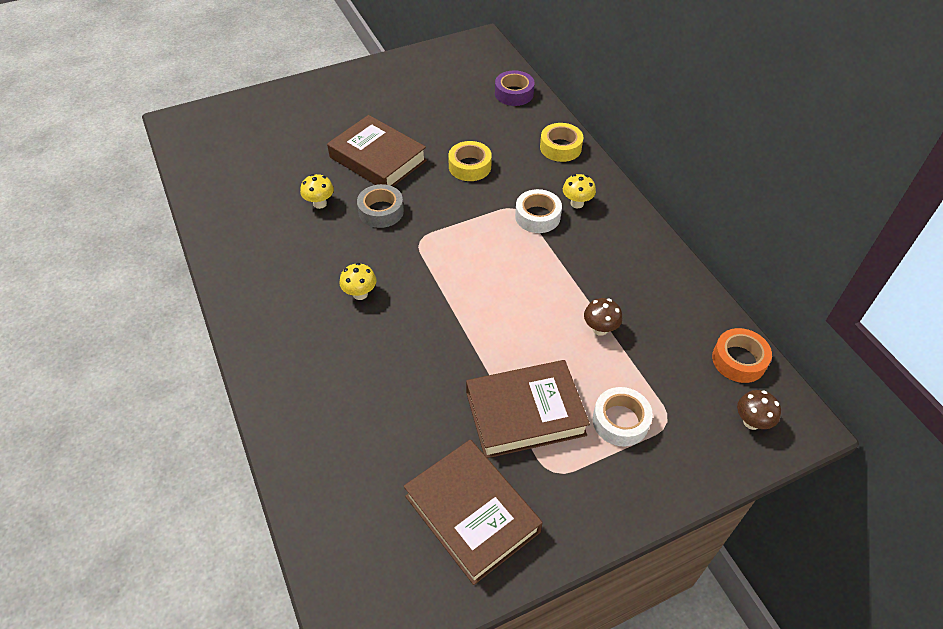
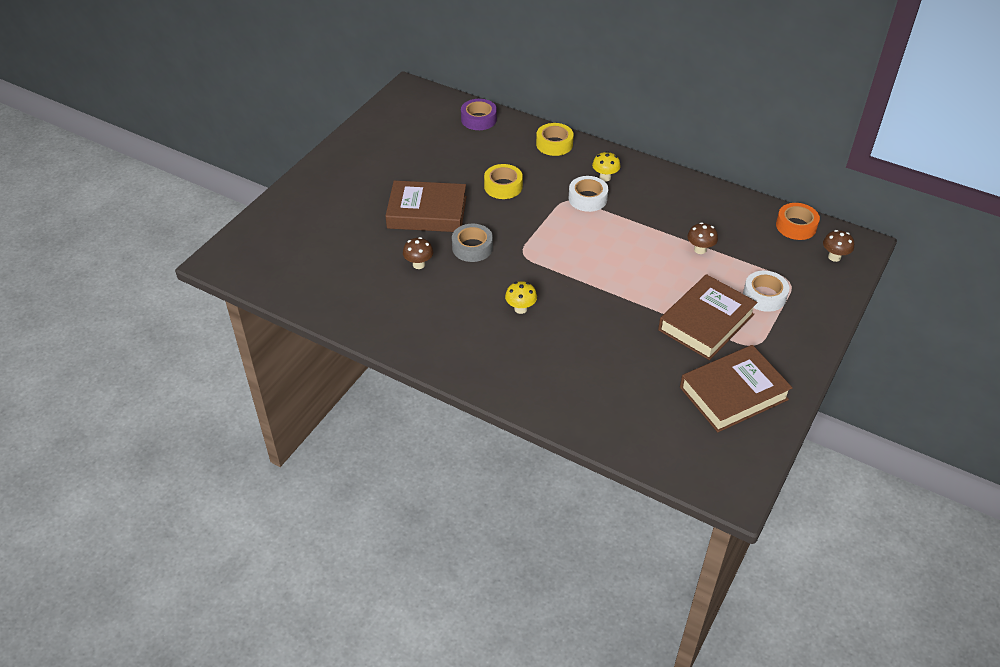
camera: 35 degrees left, 5 degrees down
(320, 203) = (419, 264): yellow mushroom -> brown mushroom
(472, 513) = (733, 393): brown book -> brown book turned 45 degrees counterclockwise

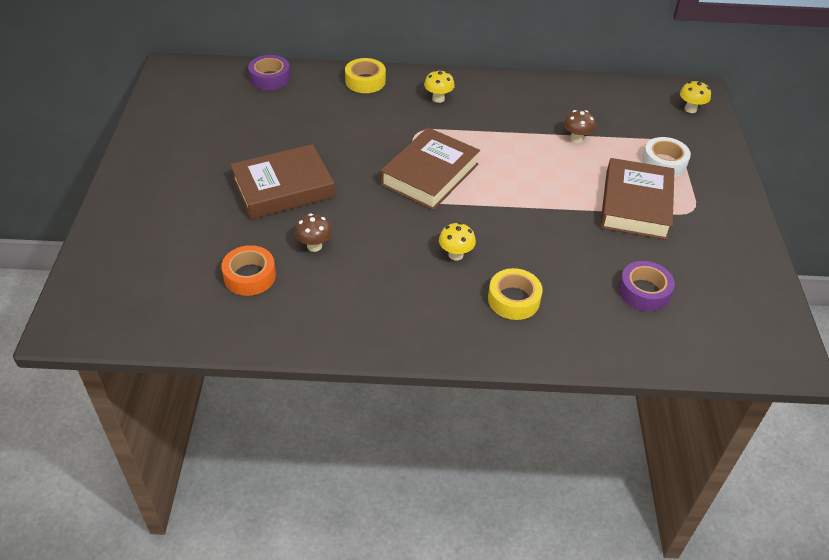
camera: 30 degrees left, 0 degrees up
(472, 247) = (359, 209): grey tape -> none
(503, 186) = (345, 137): yellow tape -> yellow tape (513, 299)
(587, 198) = (437, 123): white tape -> none
(652, 393) = (644, 291): none -> purple tape
(733, 393) = (712, 263): brown book -> brown book (429, 174)
(796, 226) = (638, 92): orange tape -> orange tape (250, 276)
(834, 257) = (690, 109): brown mushroom -> yellow mushroom

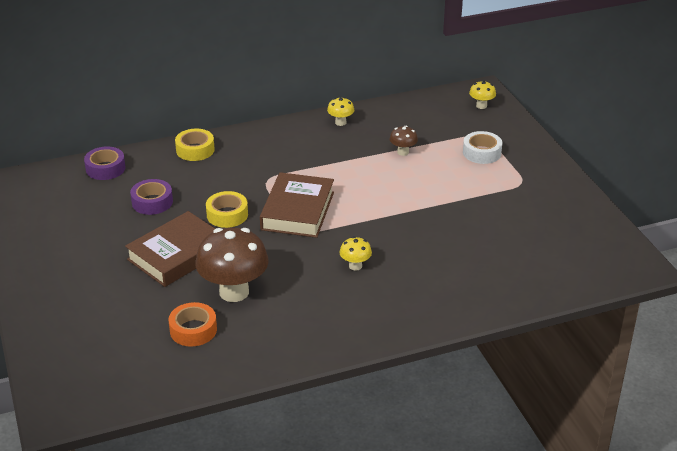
camera: 20 degrees left, 10 degrees down
(314, 246) = (234, 292): brown mushroom -> brown mushroom, size x2.17
(438, 99) = (269, 149): yellow mushroom -> yellow mushroom (340, 122)
(513, 299) = (420, 285): yellow tape -> yellow tape (227, 215)
(635, 205) = (476, 190): brown book -> none
(644, 291) = (515, 251): purple tape -> purple tape (152, 202)

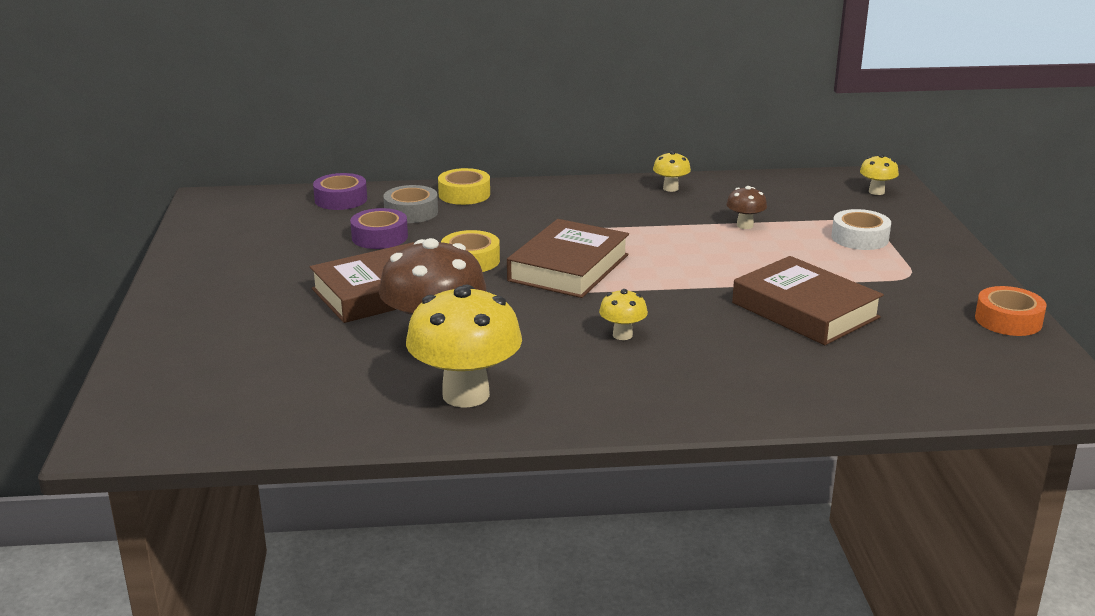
camera: 15 degrees right, 10 degrees down
(164, 174) = (411, 212): none -> grey tape
(193, 330) = (355, 374): orange tape -> orange tape (1008, 320)
(274, 334) = (466, 395): none -> yellow mushroom
(464, 225) = (805, 310): none -> brown book

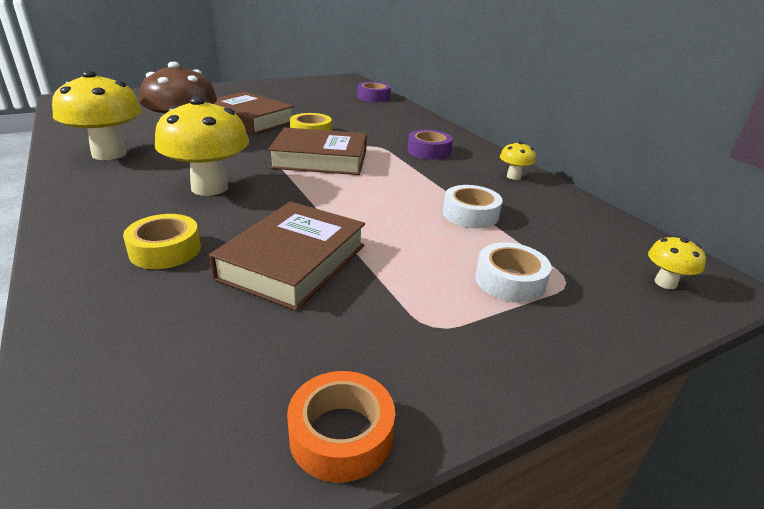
camera: 65 degrees right, 5 degrees up
(379, 237) = (328, 110): purple tape -> purple tape (429, 151)
(411, 212) = (372, 112): grey tape -> none
(464, 194) = (415, 120): yellow tape -> yellow tape (165, 250)
(622, 335) = (209, 188): yellow mushroom -> yellow mushroom, size x2.17
(745, 225) = (470, 214): brown mushroom -> white tape

